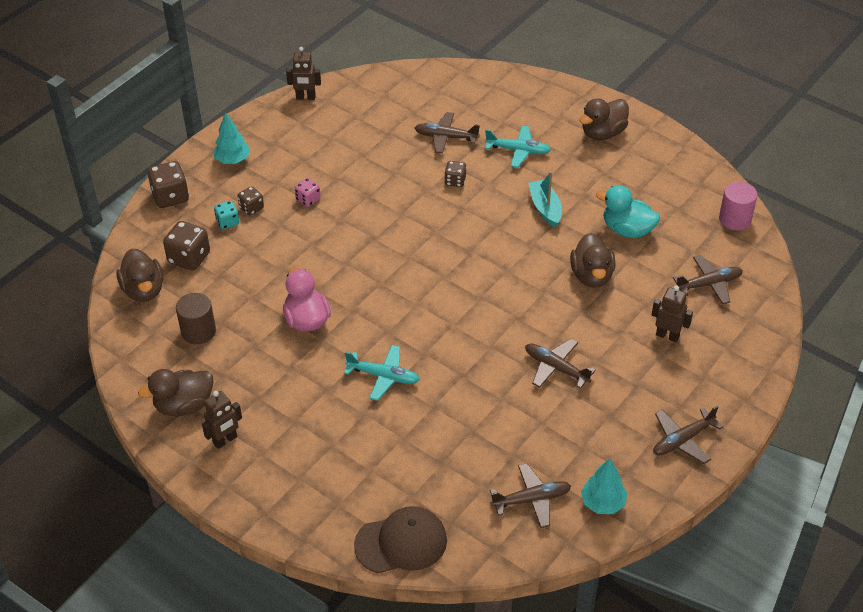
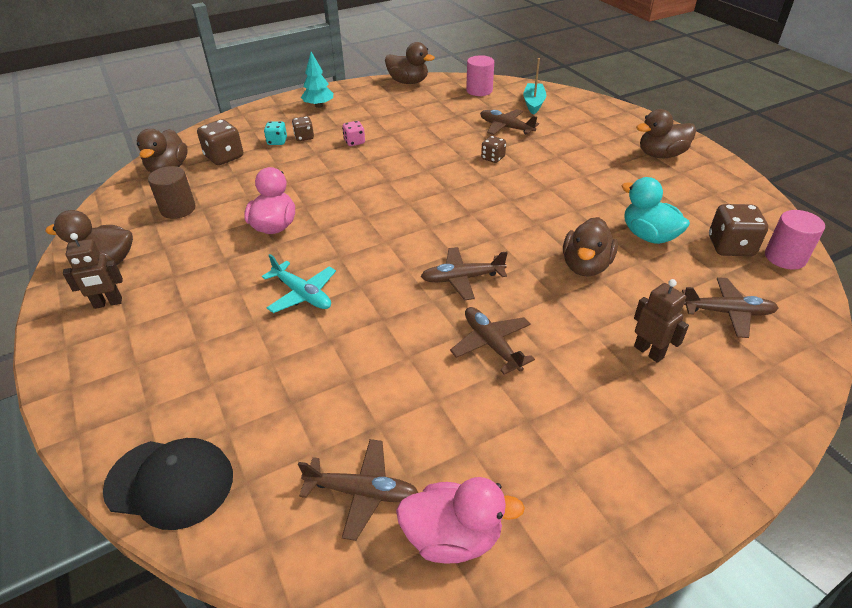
camera: 25 degrees right, 5 degrees down
(170, 197) = (251, 117): brown dice -> brown dice (730, 246)
(305, 97) = (408, 82): brown robot -> brown duck
(389, 91) = (479, 90): none -> pink cylinder
(401, 542) = (170, 482): brown cap -> black cap
(518, 151) = (568, 150): turquoise plane -> none
(545, 208) = (568, 197): turquoise boat -> turquoise boat (533, 103)
(603, 503) = (453, 537): turquoise tree -> pink duck
(682, 440) = (612, 490): brown plane -> brown plane (462, 278)

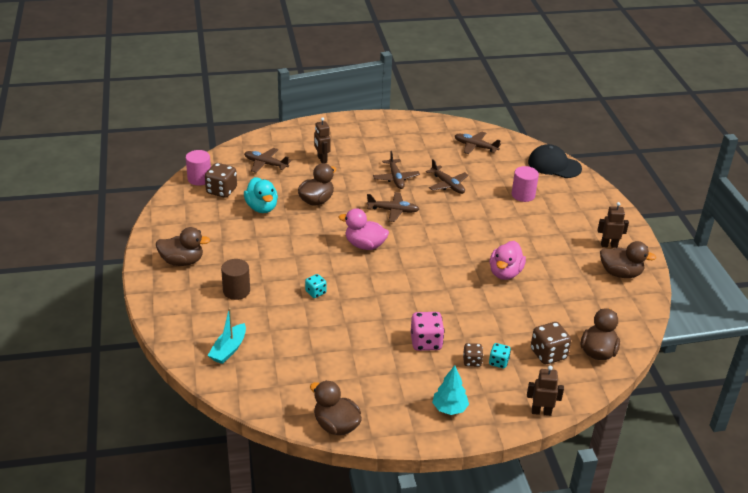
camera: 165 degrees left, 5 degrees down
(178, 209) = (580, 305): brown cylinder -> brown cylinder (236, 291)
(236, 118) = (541, 412): none -> brown robot
(302, 294) = (490, 224): turquoise plane -> none
(354, 142) = (426, 342): pink dice -> pink dice, size x1.69
(453, 537) = (445, 130): pink duck -> pink duck (365, 245)
(479, 90) = (267, 386): pink cylinder -> pink cylinder (523, 195)
(493, 158) = (315, 292): brown dice -> turquoise dice
(506, 127) = (280, 324): brown plane -> brown plane (447, 185)

